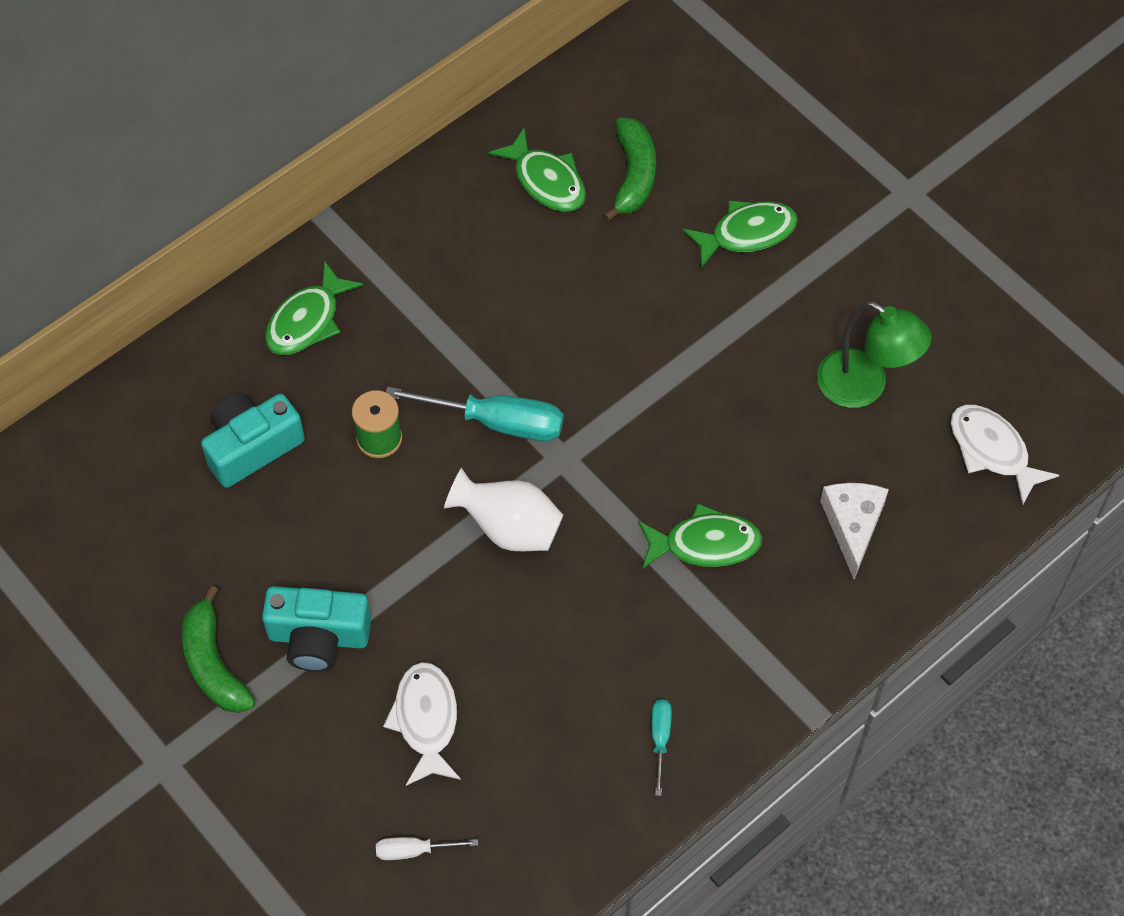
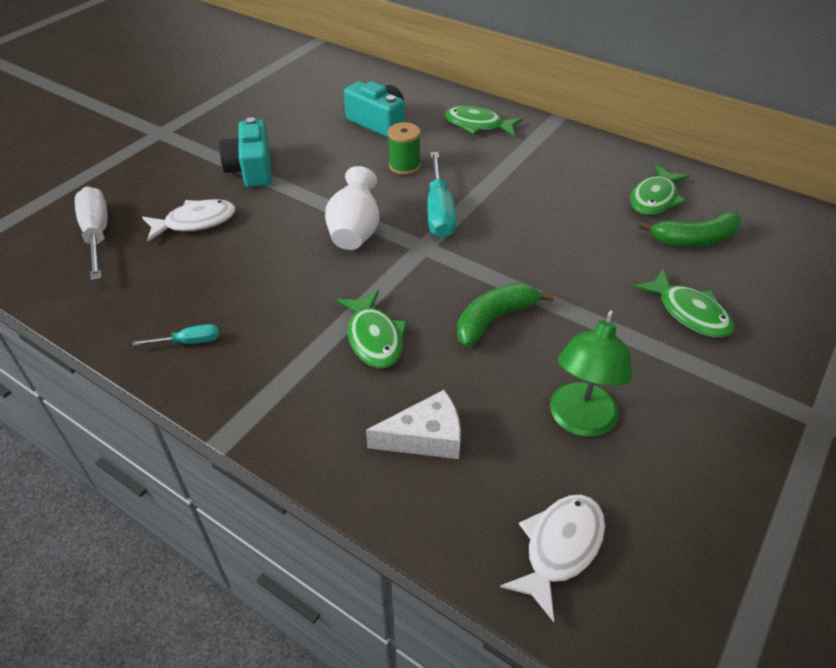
camera: 75 degrees right, 15 degrees down
(214, 663) = (227, 137): green banana -> green banana (494, 319)
(414, 850) = (97, 234): white screwdriver -> white screwdriver, size x1.96

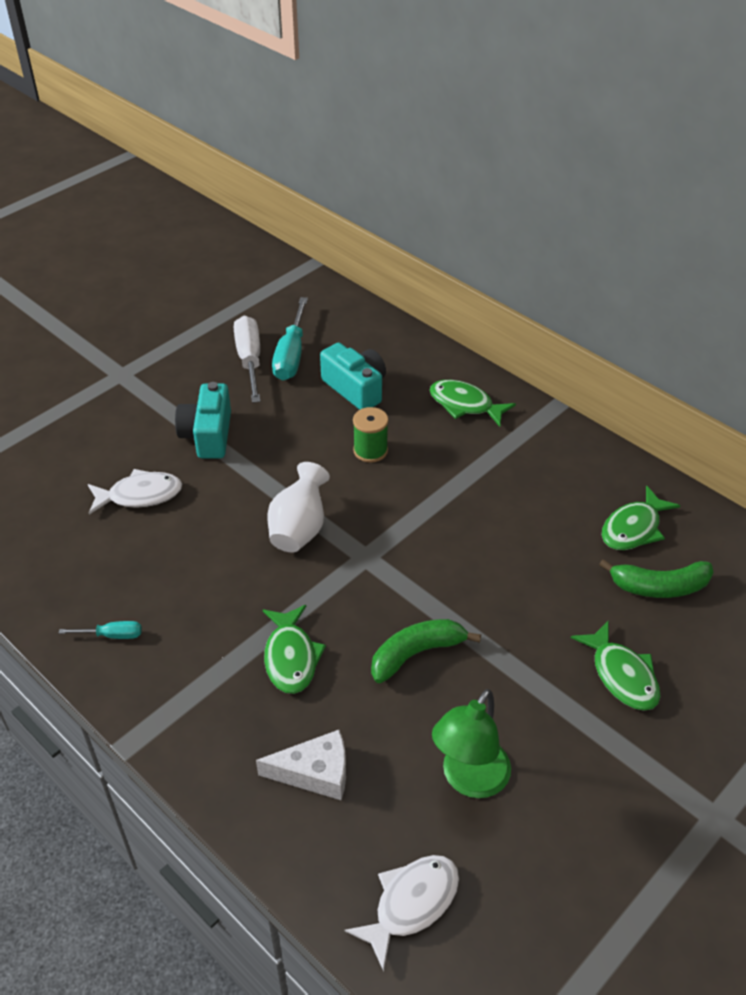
camera: 10 degrees right, 0 degrees up
(97, 234) = (41, 497): white screwdriver -> white screwdriver (249, 360)
(439, 211) = (393, 514): turquoise screwdriver -> turquoise screwdriver (291, 355)

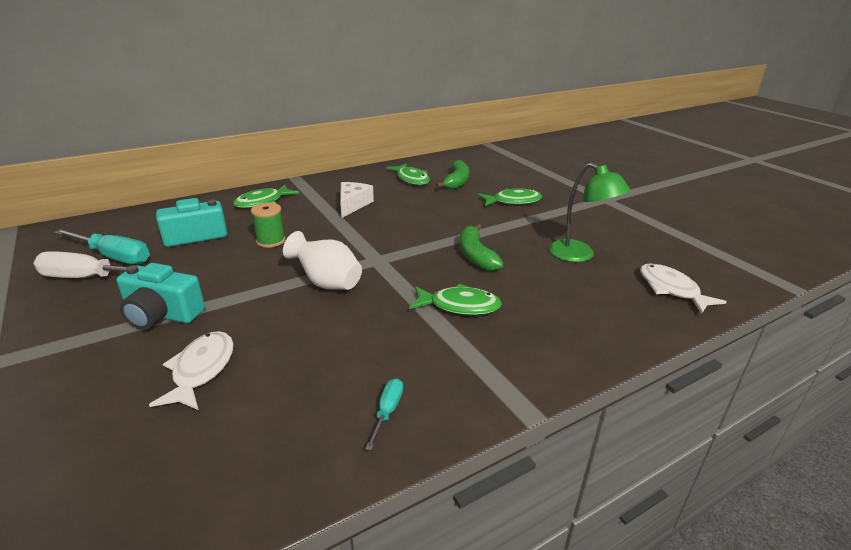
camera: 75 degrees left, 15 degrees down
(315, 773) = (570, 311): white cheese -> white cheese (353, 205)

